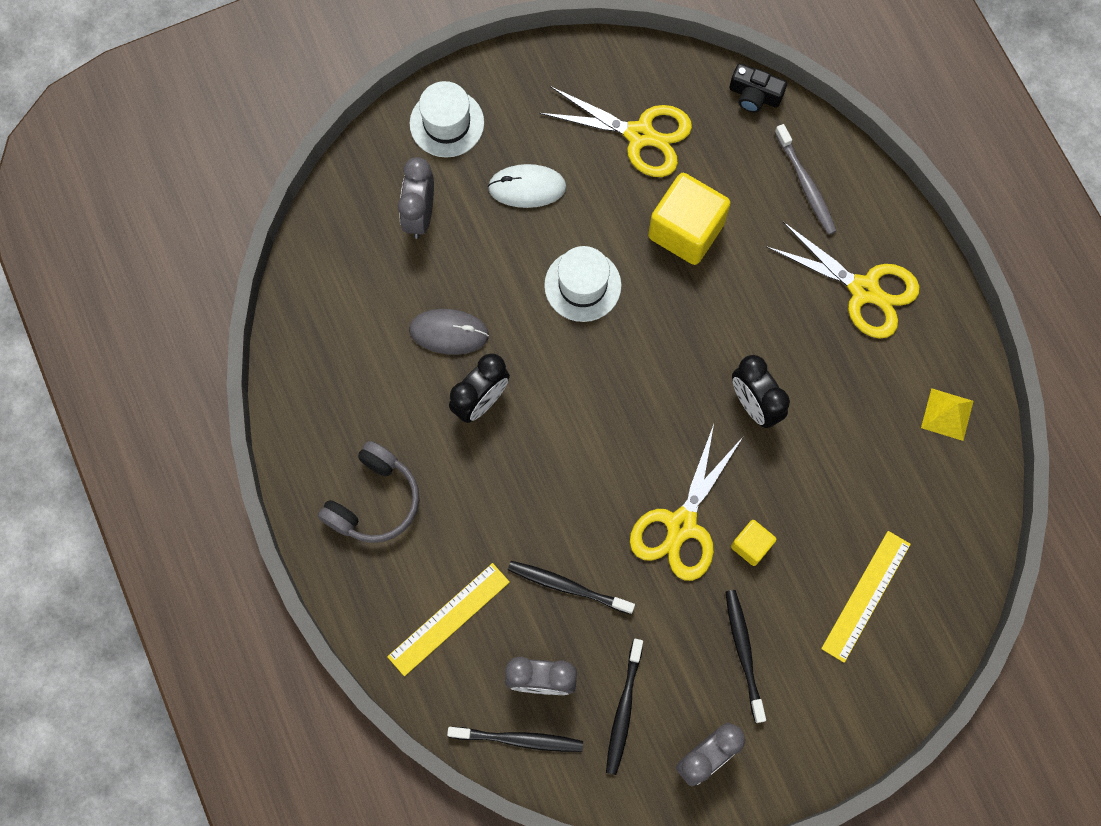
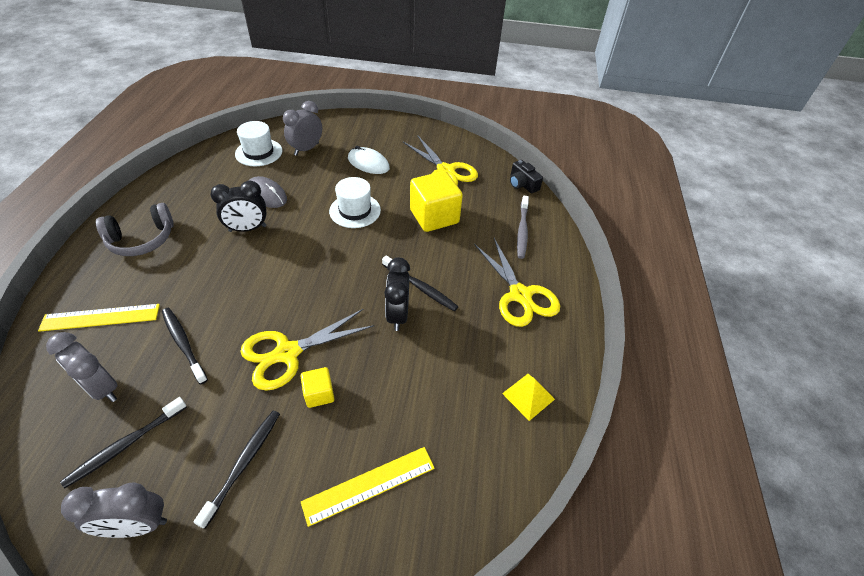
camera: 30 degrees right, 25 degrees down
(447, 123) = (356, 127): white hat -> white hat (259, 152)
(519, 739) = (44, 416): black toothbrush -> black toothbrush (421, 287)

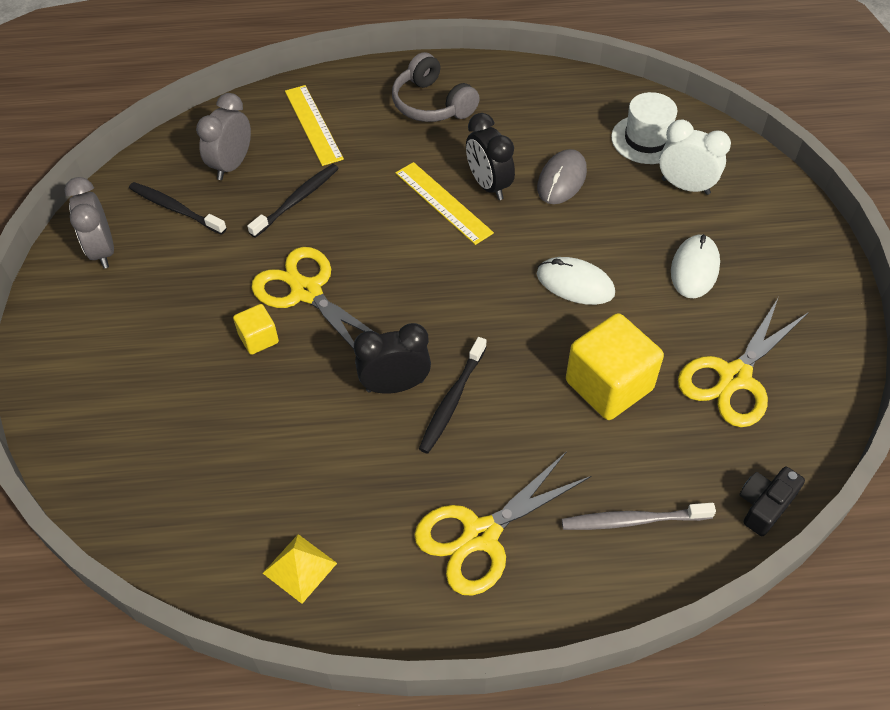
camera: 80 degrees right, 5 degrees up
(244, 463) = (168, 303): black toothbrush -> none
(306, 149) = (685, 186): grey clock -> white clock
(355, 211) = (575, 284): white hat -> white mouse
(369, 485) = (157, 416): yellow ruler -> yellow ruler (443, 202)

